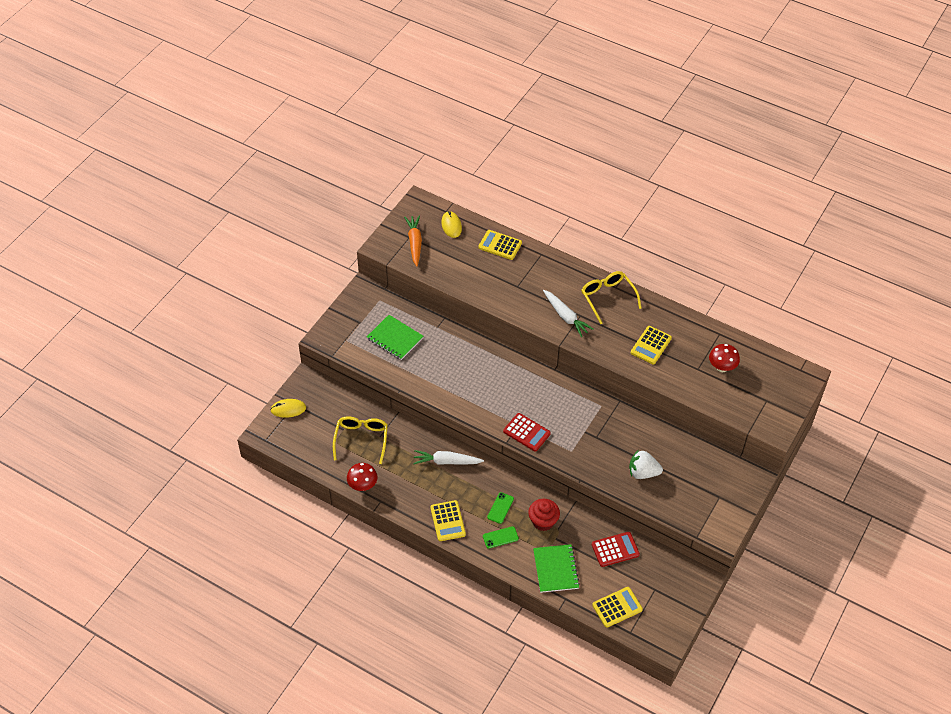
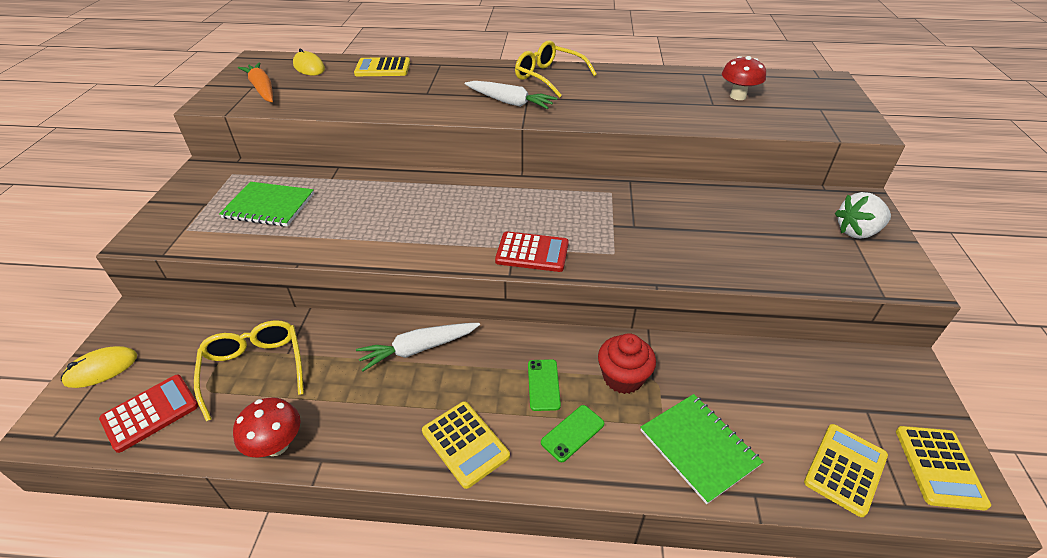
camera: 25 degrees left, 10 degrees down
(615, 549) = (758, 375): red calculator -> red calculator (150, 413)
(643, 472) = (732, 245): white strawberry -> white strawberry (857, 232)
(651, 345) = (637, 100): yellow calculator -> yellow calculator (939, 467)

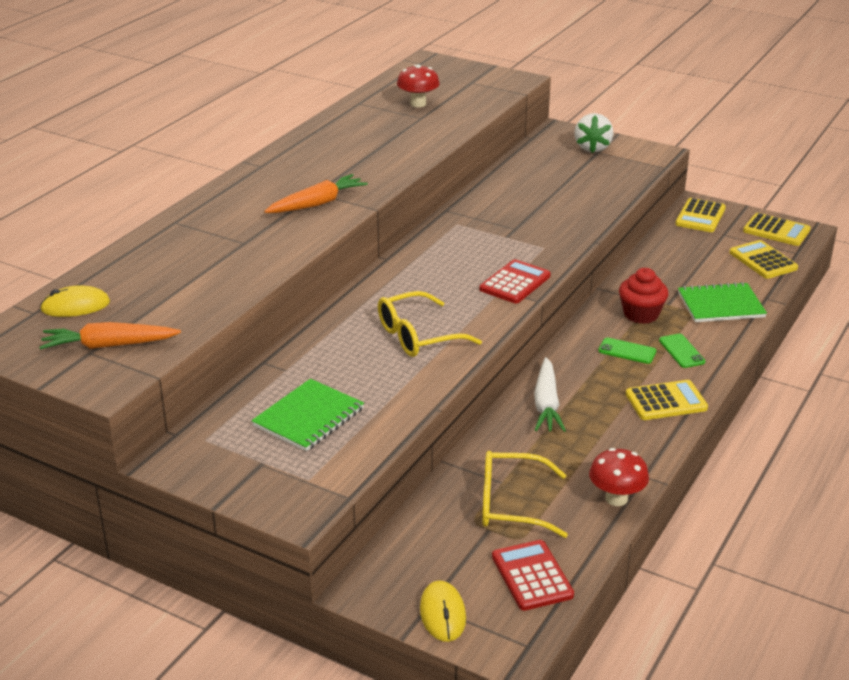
camera: 65 degrees left, 10 degrees down
(383, 68) = (143, 258): yellow calculator -> yellow calculator (700, 216)
(509, 102) = (317, 203): white carrot -> orange carrot
(548, 77) = (281, 172): yellow glasses -> yellow glasses (417, 336)

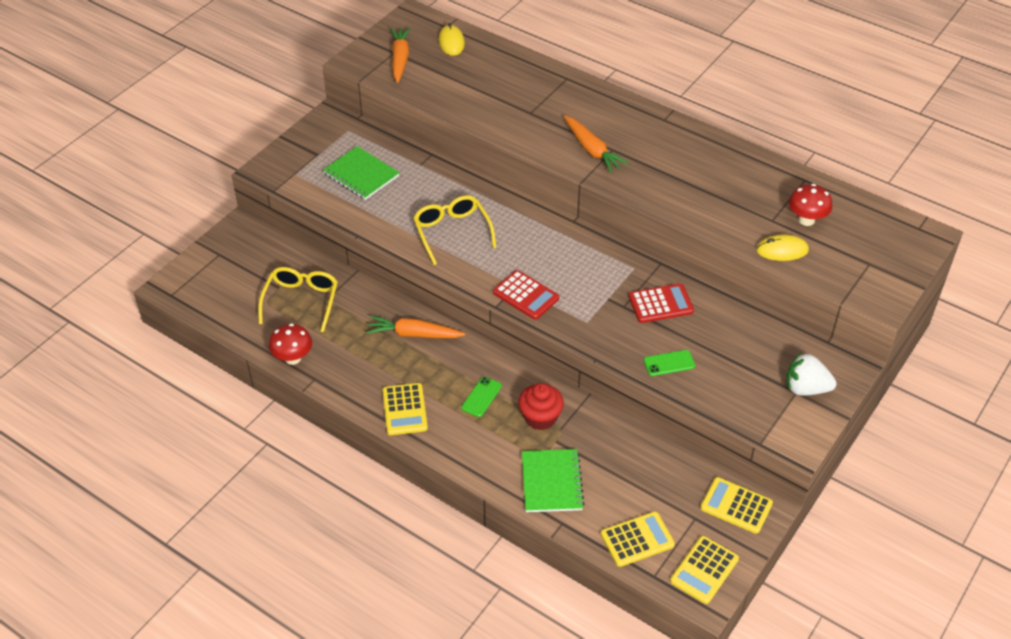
camera: 95 degrees right, 15 degrees up
(442, 614) = (209, 259): yellow mouse -> yellow mouse (782, 250)
(532, 576) = (229, 303): red calculator -> red calculator (660, 304)
(546, 404) = (414, 334): white carrot -> orange carrot
(681, 351) = (477, 435): green phone -> green phone (669, 363)

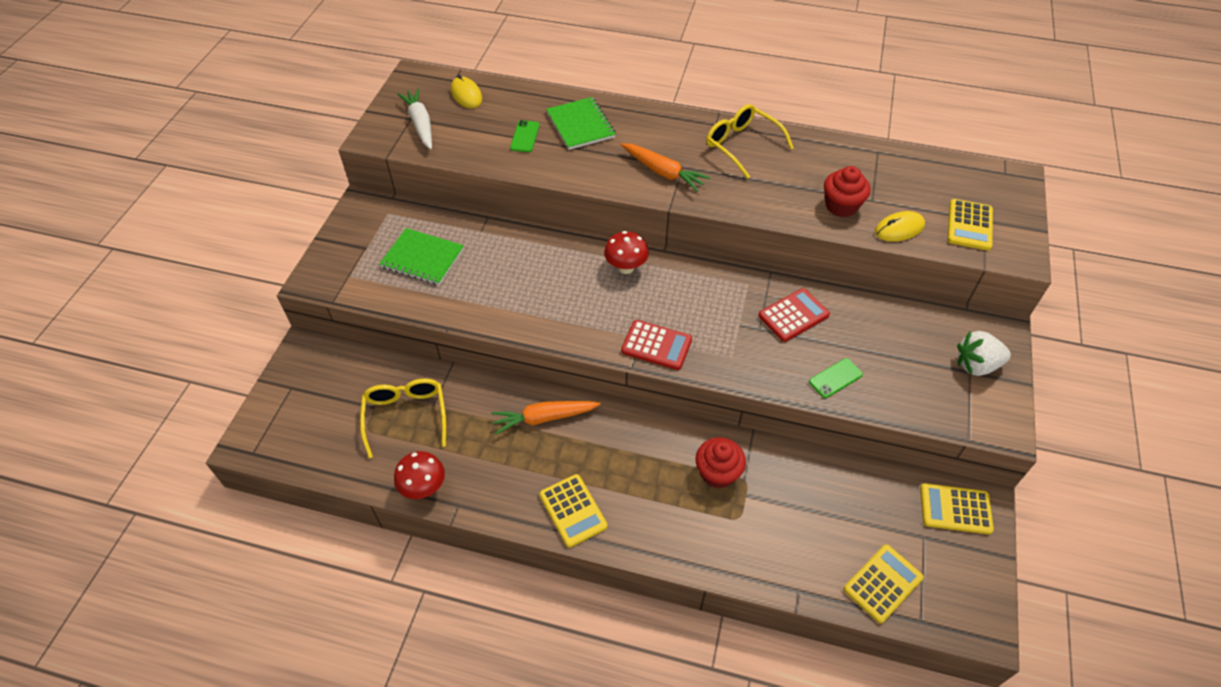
camera: 20 degrees left, 5 degrees up
(400, 59) = (420, 124): orange carrot -> white carrot
(452, 232) = (547, 296): yellow glasses -> yellow glasses (741, 145)
(481, 397) = (647, 469): green phone -> green phone (525, 136)
(552, 482) = (765, 545): green notebook -> green notebook (580, 125)
(704, 570) = (965, 595): yellow calculator -> yellow calculator (969, 225)
(739, 218) = (841, 206): none -> red cupcake
(806, 220) = (903, 191): red mushroom -> red mushroom (626, 267)

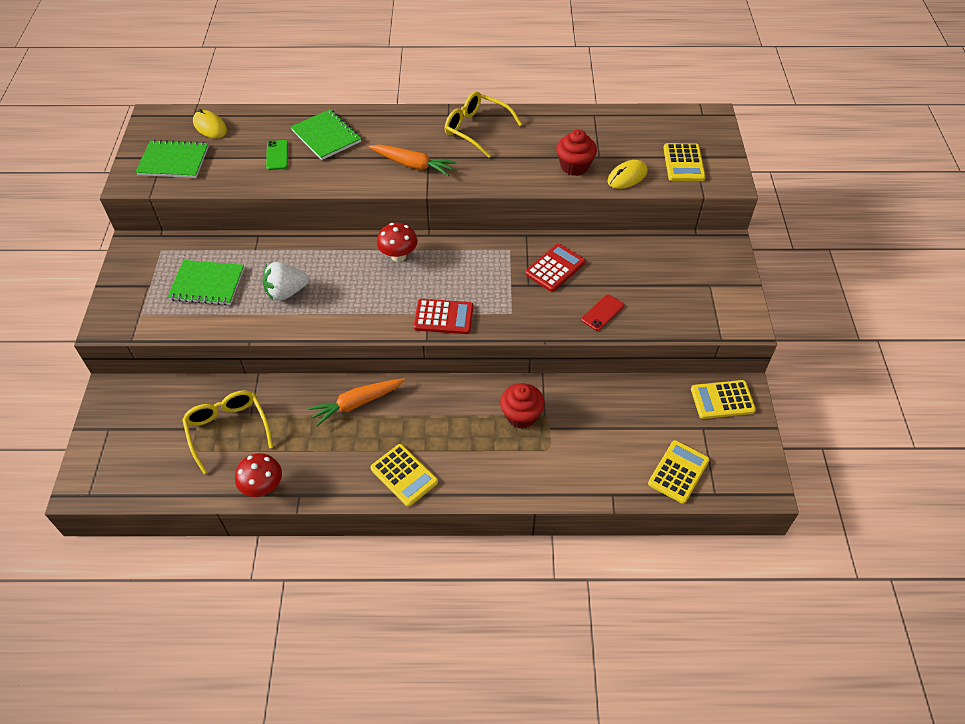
camera: 15 degrees left, 0 degrees up
(420, 124) = (173, 161): white carrot -> green notebook
(835, 378) = (602, 313): green phone -> red phone
(976, 365) = (713, 278): white strawberry -> white strawberry (286, 292)

